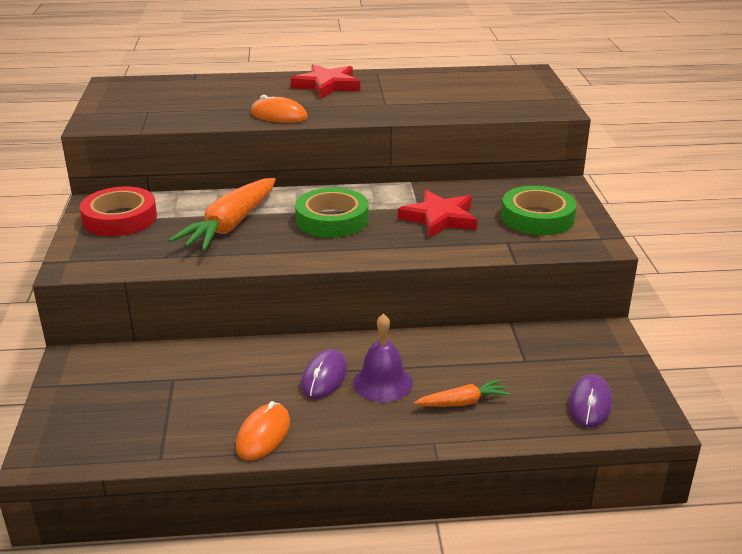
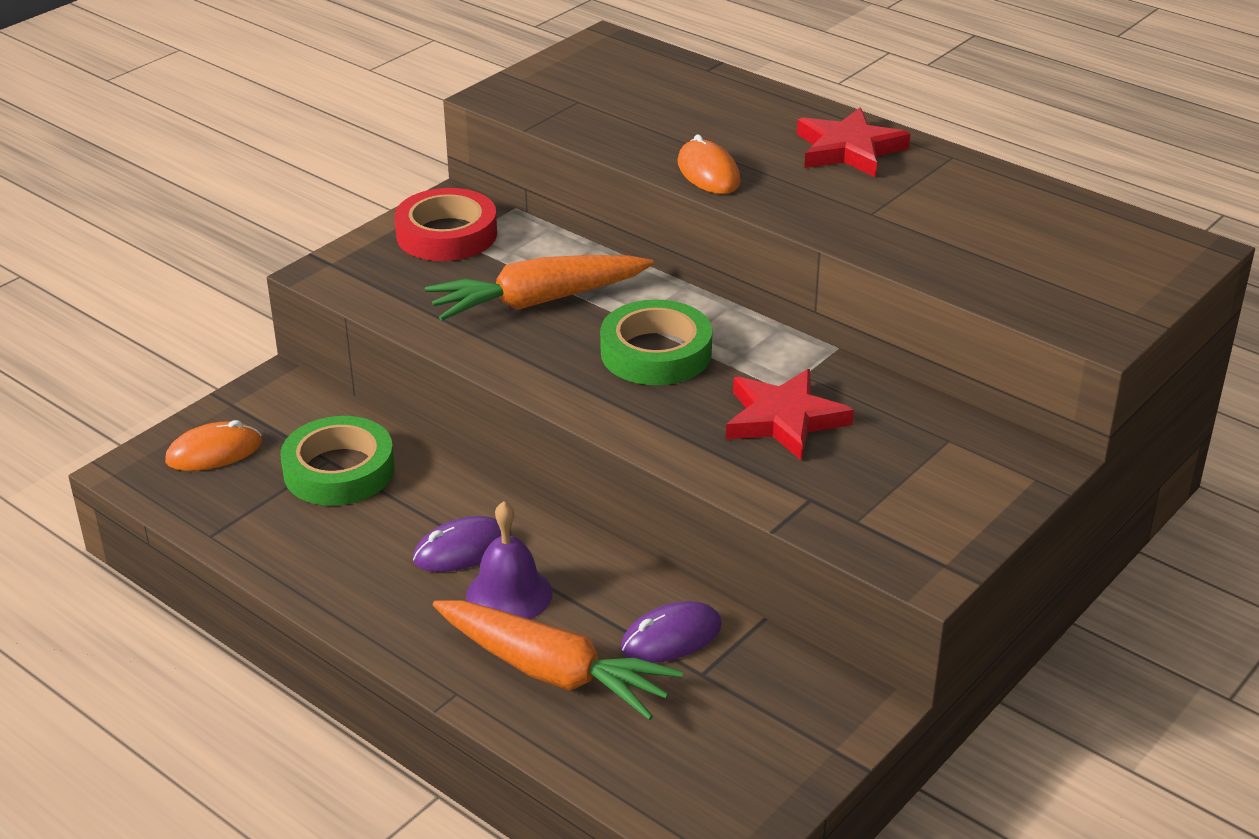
camera: 45 degrees right, 5 degrees up
(263, 435) = (320, 572): orange mouse -> orange mouse (214, 452)
(462, 402) = (553, 672): orange carrot -> orange carrot, size x1.92
(537, 217) = (912, 488): green tape -> green tape (339, 470)
(590, 404) = (687, 773): purple mouse -> purple mouse (671, 637)

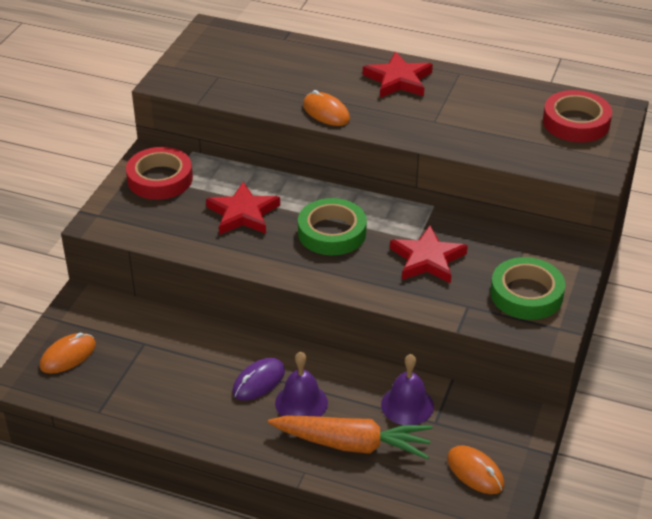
camera: 20 degrees left, 5 degrees up
(339, 470) = (154, 349): green tape -> green tape (526, 294)
(538, 301) = (243, 214): orange carrot -> red star
(671, 637) = (407, 405): purple mouse -> purple bell
(726, 763) = (475, 472): none -> orange mouse
(1107, 255) = (576, 122): none -> red tape

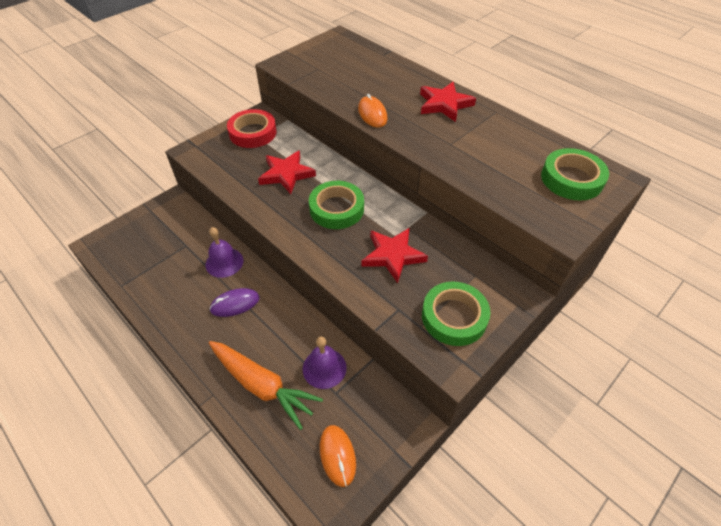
camera: 25 degrees right, 10 degrees up
(68, 356) = (135, 237): orange mouse -> none
(301, 402) = (251, 333): purple bell -> purple bell (224, 262)
(576, 122) = (571, 179): red tape -> green tape

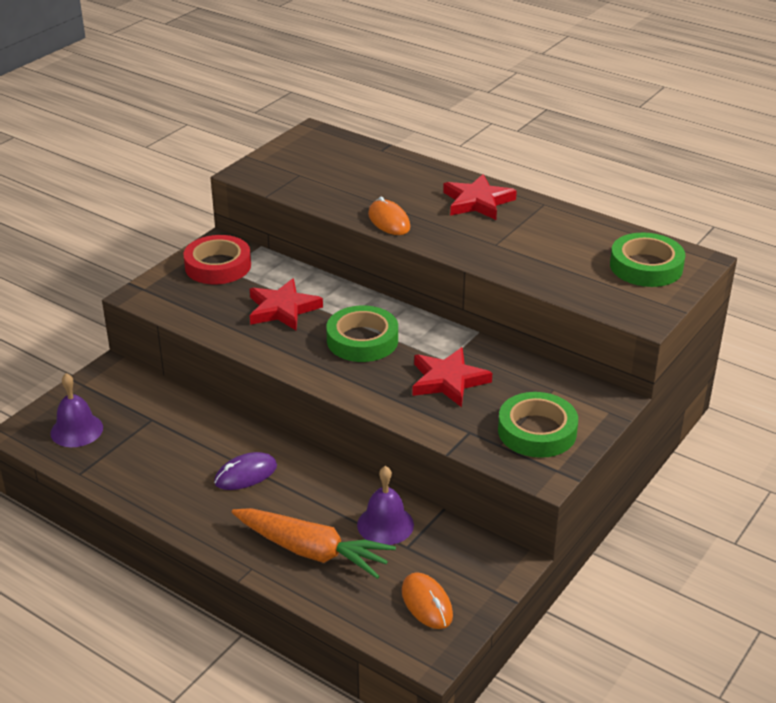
camera: 10 degrees left, 15 degrees down
(224, 262) = (214, 432): purple bell -> purple bell (76, 430)

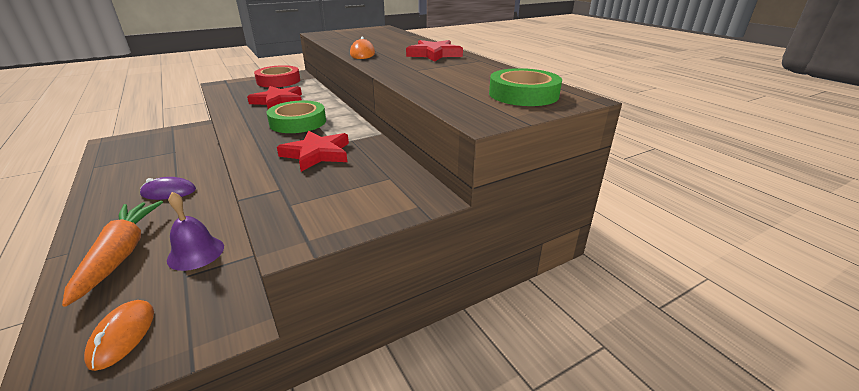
camera: 25 degrees right, 5 degrees down
(76, 430) = (131, 147): purple bell -> none
(312, 551) = (121, 255): orange carrot -> orange carrot turned 150 degrees counterclockwise
(537, 431) = (334, 203): green tape -> none

